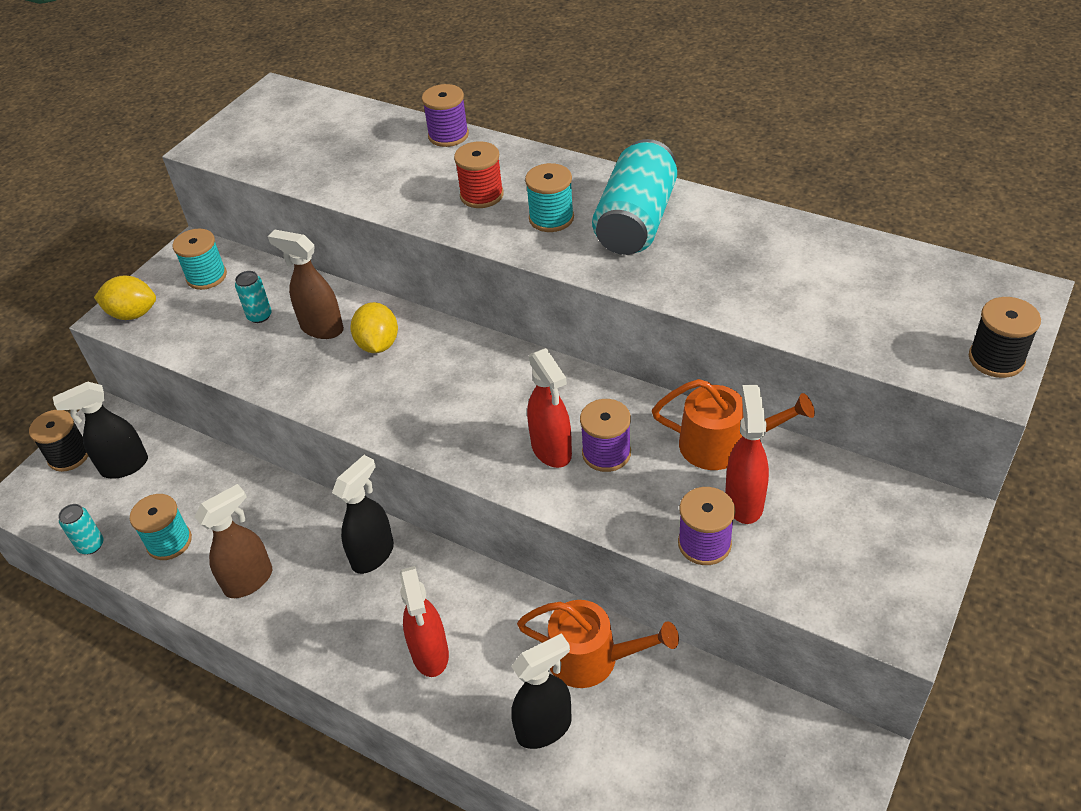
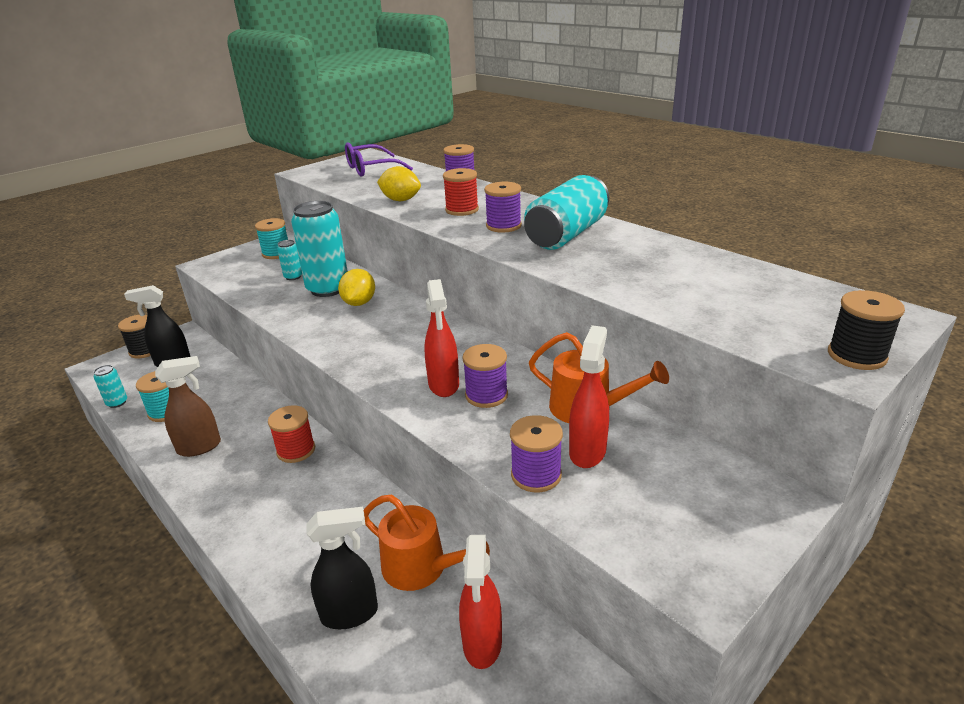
camera: 15 degrees right, 15 degrees down
(133, 314) = (217, 264): yellow lemon -> yellow lemon (400, 200)
(303, 125) = (371, 169): none -> purple glasses
(321, 328) = (328, 289): brown spray bottle -> turquoise can
(373, 554) = (296, 450): black spray bottle -> red spool
(430, 654) = (293, 530): red spray bottle -> red spray bottle (482, 644)
(551, 218) = (503, 226): turquoise spool -> purple spool

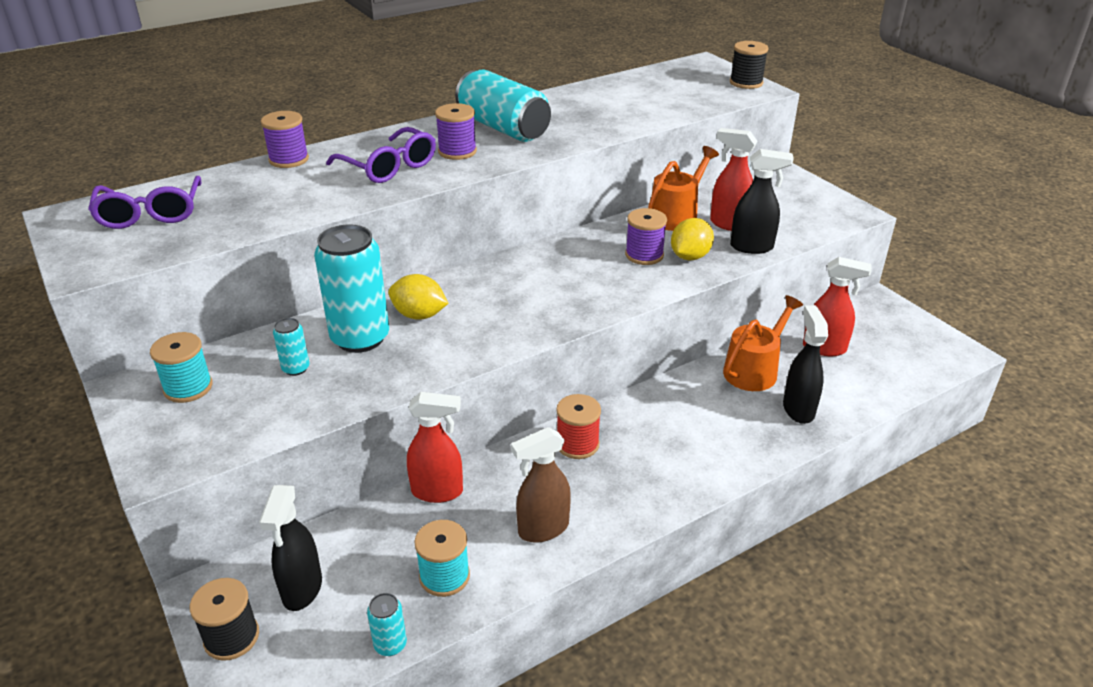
camera: 80 degrees left, 5 degrees up
(200, 447) = (542, 529): brown spray bottle -> brown spray bottle turned 105 degrees counterclockwise
(400, 200) = (317, 199): yellow lemon -> yellow lemon (690, 256)
(443, 385) = (621, 274): red spray bottle -> red spray bottle (438, 491)
(462, 210) = (389, 167): red spool -> purple glasses
(536, 475) = (752, 247): purple spool -> black spray bottle

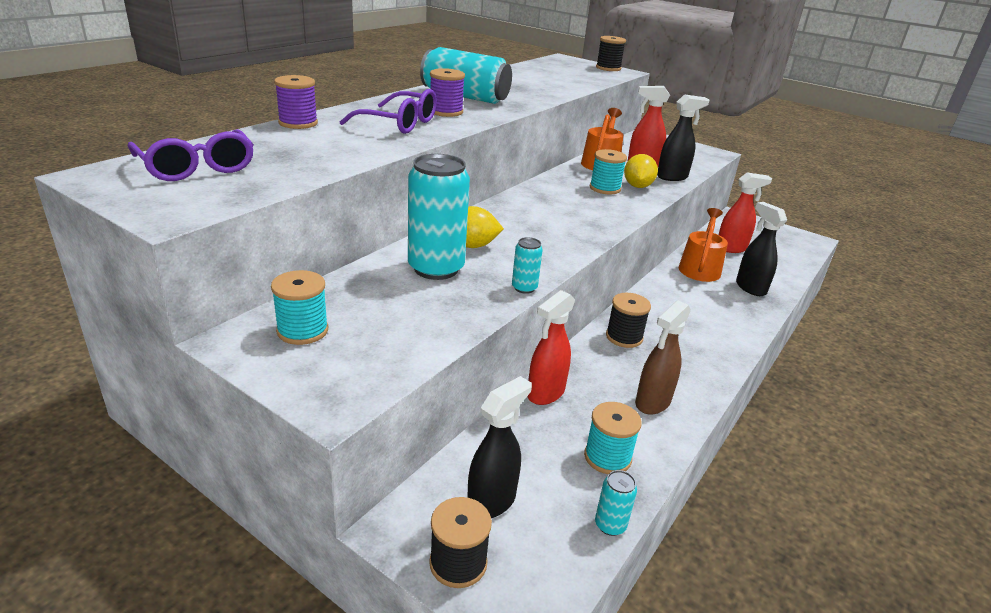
camera: 25 degrees left, 5 degrees down
(296, 368) = (398, 299): turquoise can -> turquoise can (524, 288)
(302, 589) = (492, 501): black spray bottle -> black spray bottle turned 120 degrees counterclockwise
(438, 491) = (545, 393): red spray bottle -> red spray bottle turned 150 degrees clockwise
(577, 444) = (624, 337): red spool -> black spool
(644, 255) = (605, 188): purple spool -> turquoise spool

